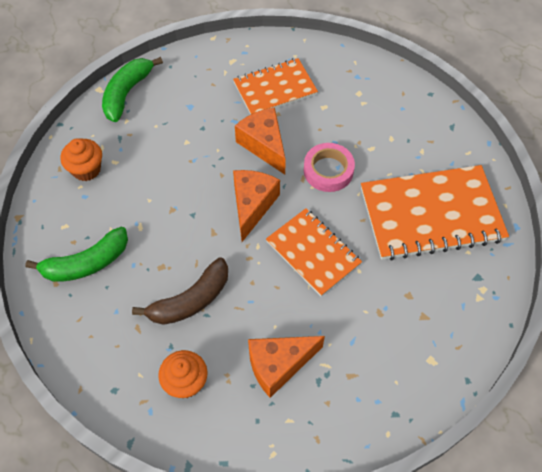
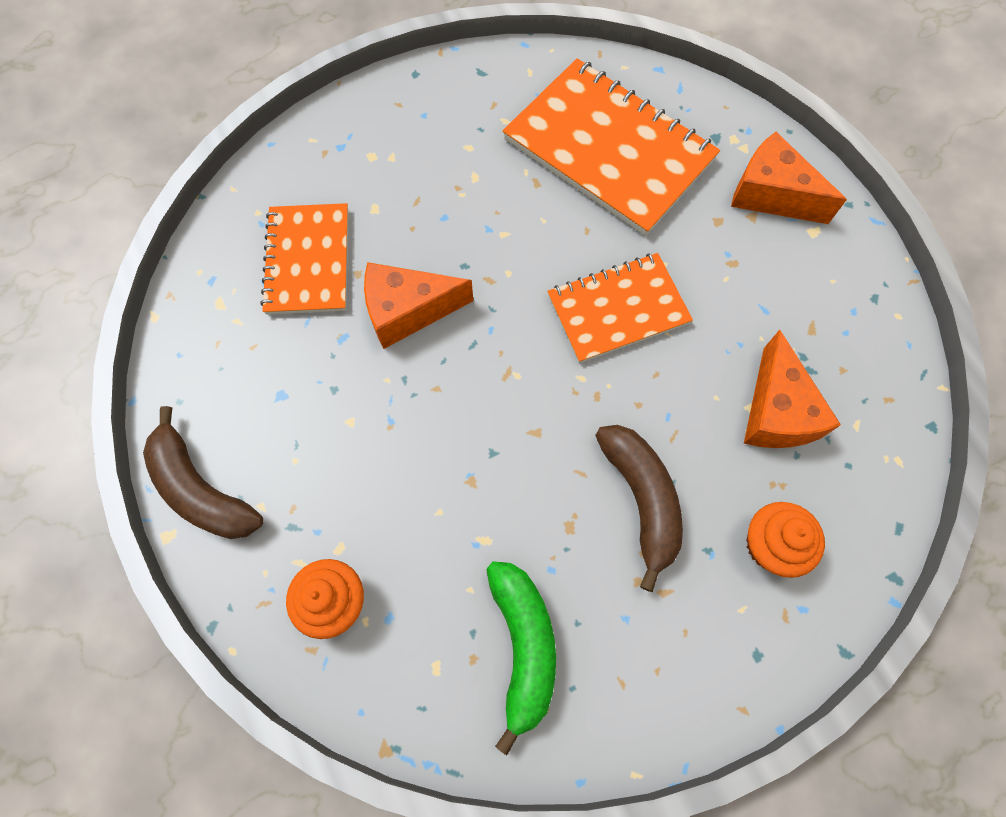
camera: 70 degrees left, 10 degrees up
(127, 93) = (201, 489): green banana -> brown banana
(252, 205) = (510, 362): orange cheese -> orange cheese (771, 194)
(328, 170) = (490, 243): pink tape -> none
(431, 215) = (609, 149): orange notebook -> orange notebook turned 60 degrees counterclockwise

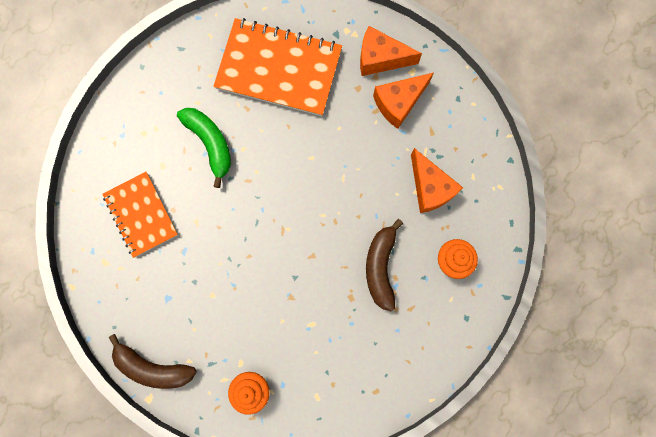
camera: 25 degrees left, 10 degrees up
(408, 311) = (212, 219): orange cheese -> orange cheese (399, 103)
(523, 646) = (354, 367): green banana -> green banana (210, 144)
(617, 309) = (325, 167): orange notebook -> none
(641, 499) = (380, 267): brown banana -> brown banana turned 135 degrees counterclockwise

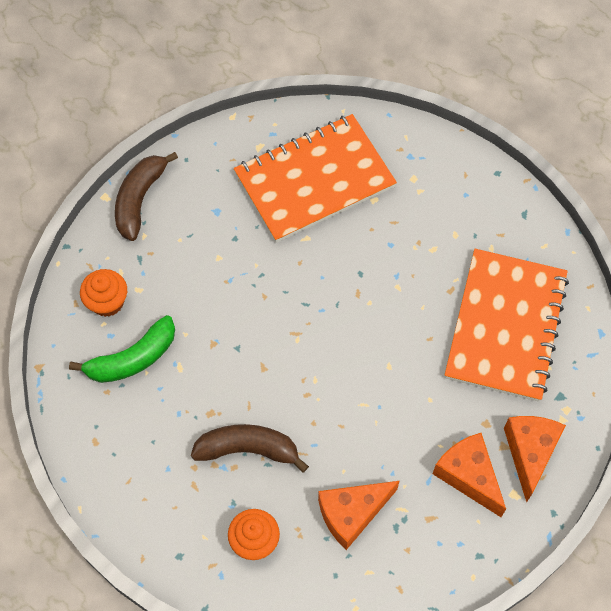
camera: 90 degrees right, 15 degrees down
(141, 215) = (314, 180): orange notebook -> orange notebook, size x1.60
(210, 144) = (403, 250): green banana -> green banana (132, 359)

